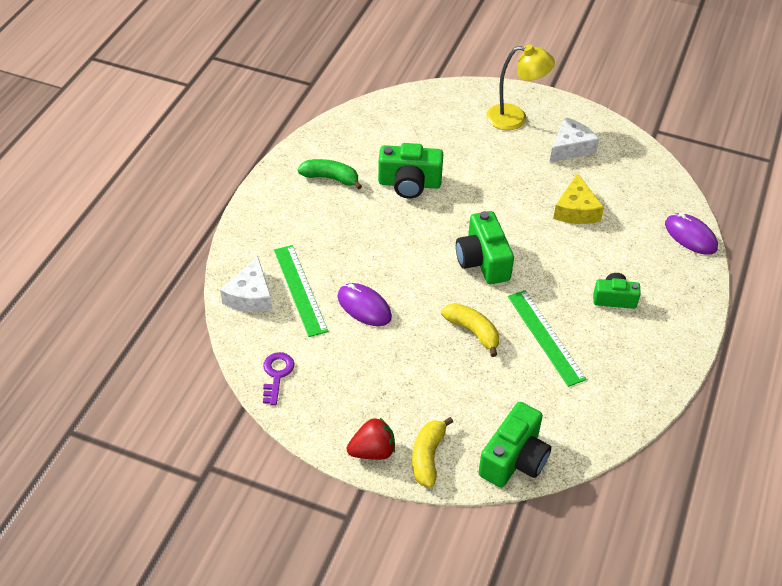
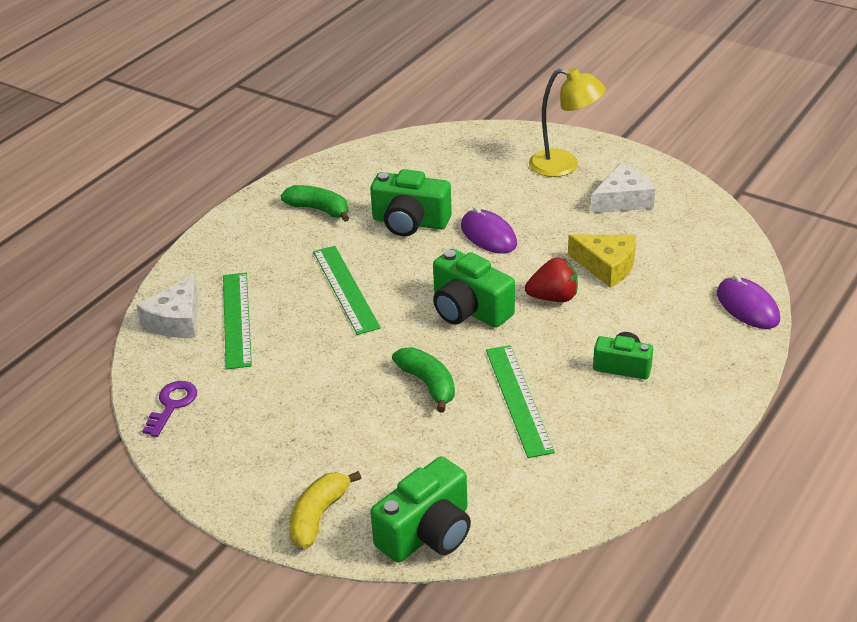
camera: 15 degrees right, 10 degrees down
(364, 307) = (305, 344): purple mouse -> purple mouse (488, 235)
(372, 451) = (252, 501): red strawberry -> red strawberry (553, 297)
(378, 252) = (345, 289): none -> green ruler
(473, 331) = (428, 384): yellow banana -> green banana
(483, 261) = (469, 310): green camera -> green camera turned 45 degrees counterclockwise
(576, 210) = (606, 266): yellow cheese -> yellow cheese turned 75 degrees counterclockwise

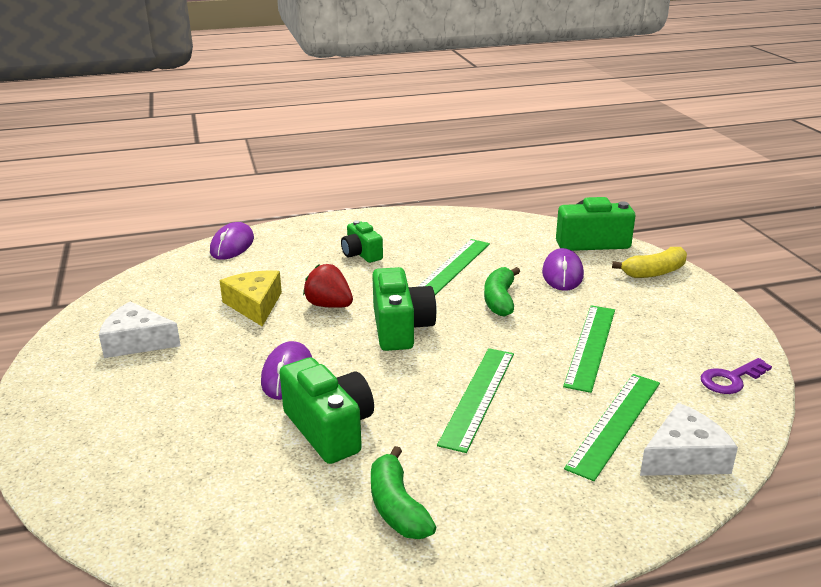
camera: 140 degrees left, 10 degrees down
(305, 377) = (590, 346): none -> green ruler
(408, 455) = (562, 274): none -> purple mouse
(564, 165) = (100, 401): yellow lamp -> none

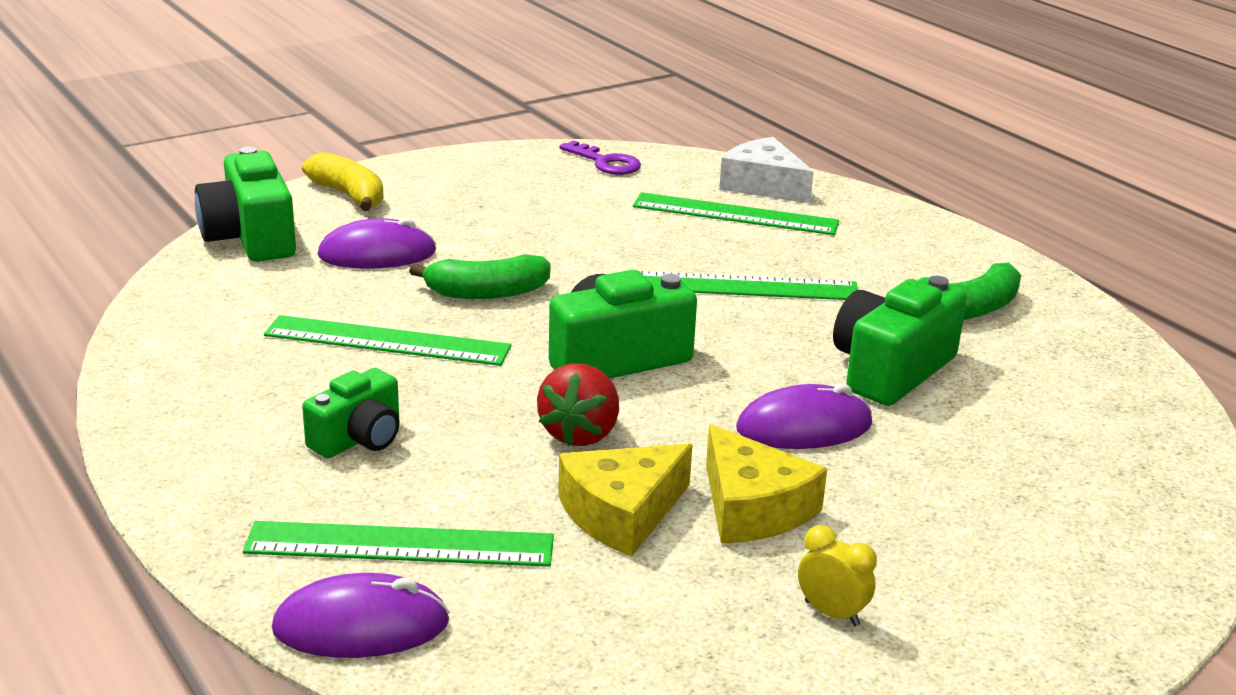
camera: 110 degrees left, 0 degrees up
(137, 342) = (831, 613): white cheese -> yellow clock
(229, 340) = (752, 508): none -> yellow cheese
(590, 346) = (581, 229): green ruler -> green ruler (400, 545)

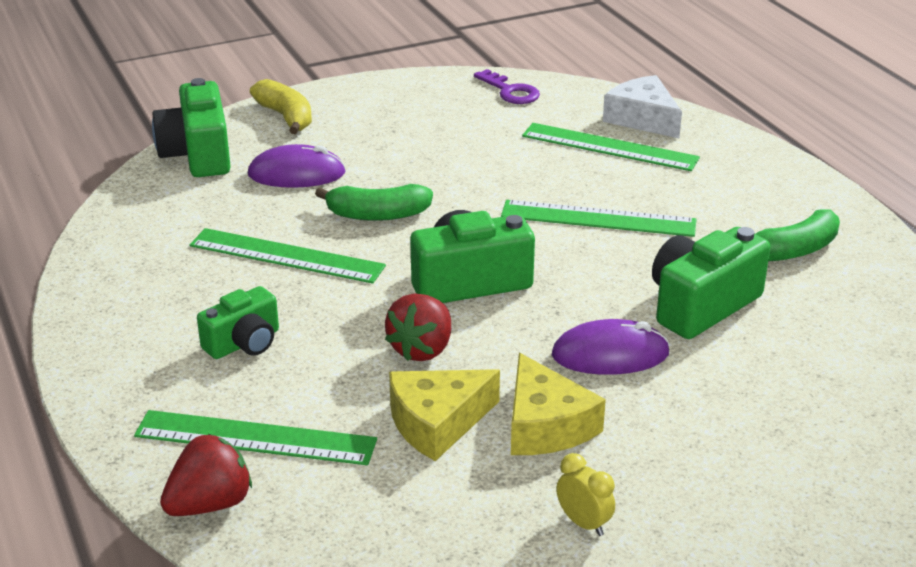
camera: 10 degrees right, 5 degrees up
(361, 625) = (210, 504): purple mouse -> red strawberry

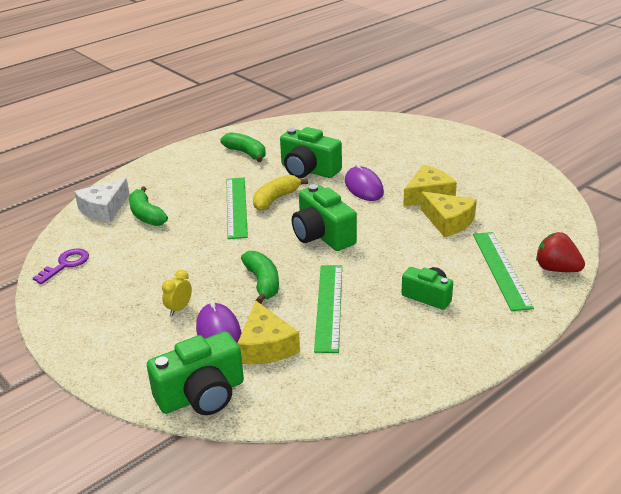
camera: 105 degrees left, 0 degrees up
(245, 200) = (266, 346): none -> yellow cheese
(286, 117) = (124, 364): yellow banana -> yellow banana (275, 199)
(422, 349) = (394, 237): red strawberry -> none
(583, 523) = (482, 178): yellow clock -> yellow clock (179, 308)
(609, 147) = (146, 215): green ruler -> green banana

